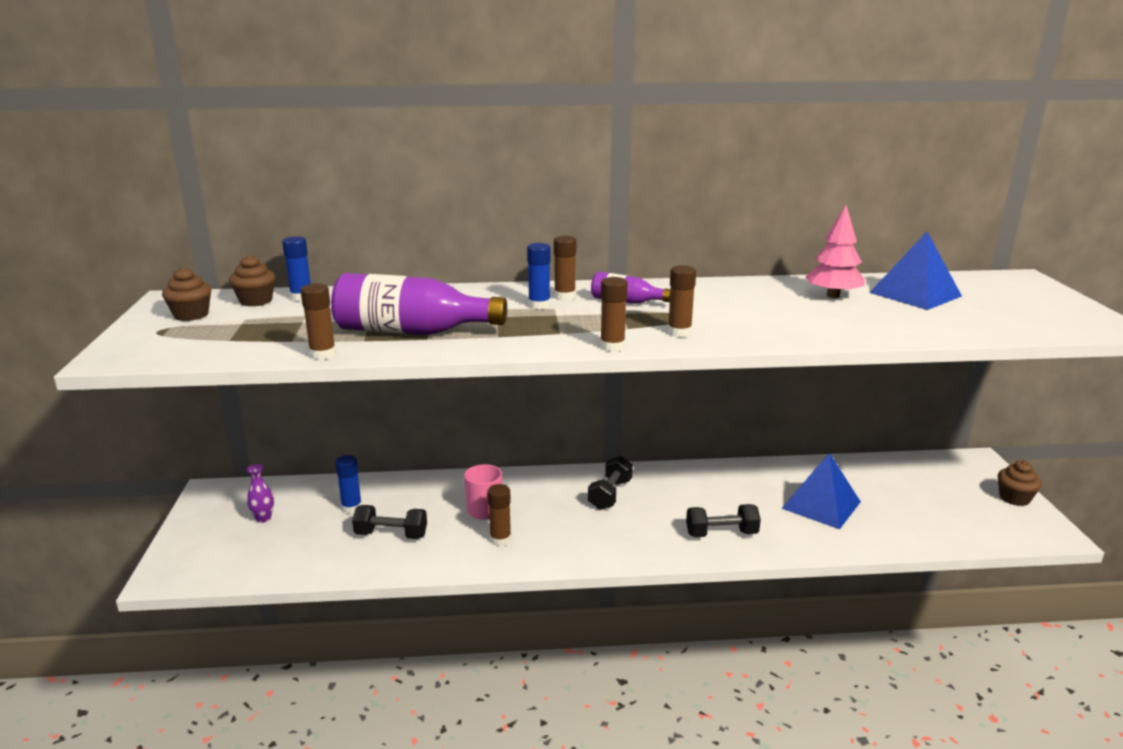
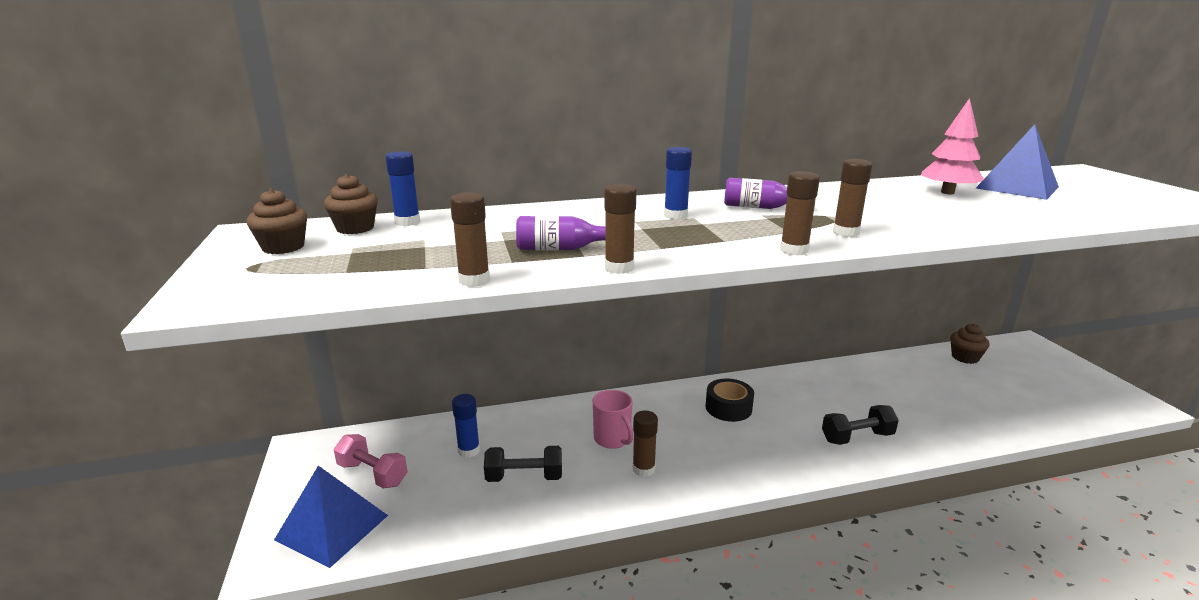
camera: 10 degrees left, 0 degrees up
(263, 518) = (373, 474): purple vase -> pink dumbbell
(411, 331) = (560, 249): purple bottle -> purple bottle, size x0.52
(564, 296) = (693, 206): brown glue stick -> brown glue stick (619, 268)
(610, 494) = (728, 408): black dumbbell -> black tape
(821, 505) = (928, 398): blue pyramid -> blue pyramid (332, 527)
(1014, 498) = (1084, 374): brown cupcake -> brown cupcake (965, 357)

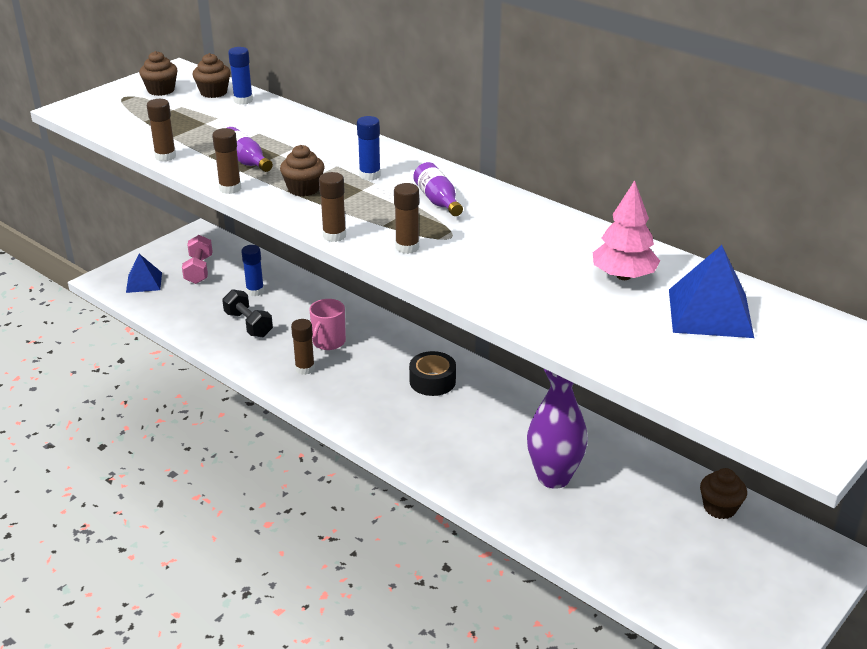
camera: 55 degrees right, 10 degrees up
(332, 527) = (144, 282): blue pyramid -> blue pyramid, size x0.64
(669, 241) = (303, 189): none -> brown cupcake
(857, 437) = (459, 461): black dumbbell -> none
(901, 403) = (553, 477): none -> purple vase

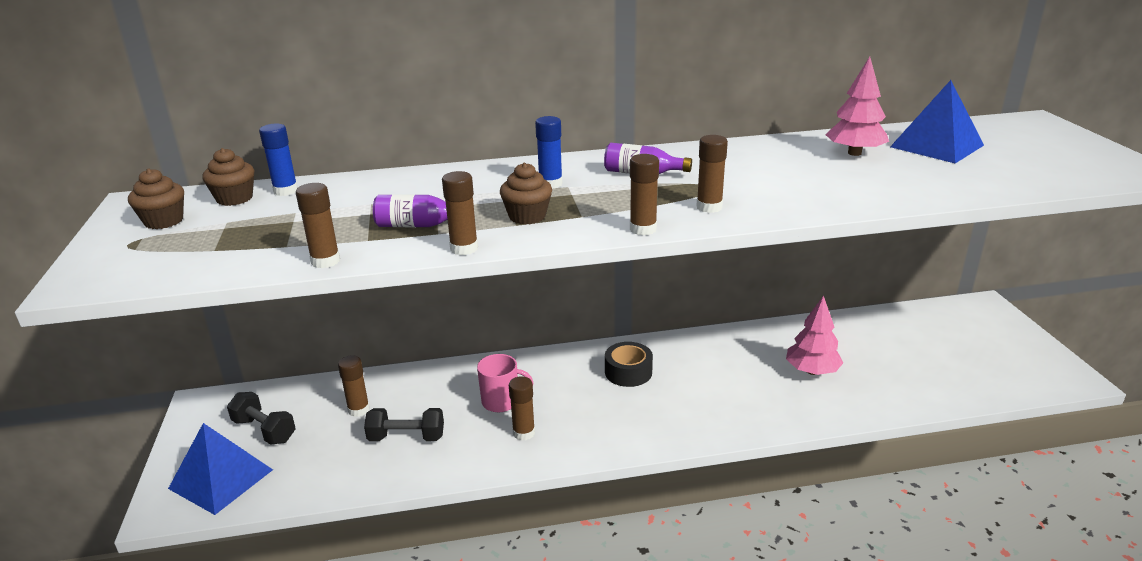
camera: 50 degrees left, 5 degrees down
(144, 282) = (221, 479): blue pyramid -> blue pyramid, size x1.56
(199, 270) = (264, 430): pink dumbbell -> black dumbbell
(255, 291) = (358, 410): blue glue stick -> brown glue stick
(328, 342) = (501, 402): pink mug -> pink mug turned 60 degrees counterclockwise
(553, 477) = (812, 371): purple vase -> pink tree
(719, 508) = (904, 321): brown cupcake -> none

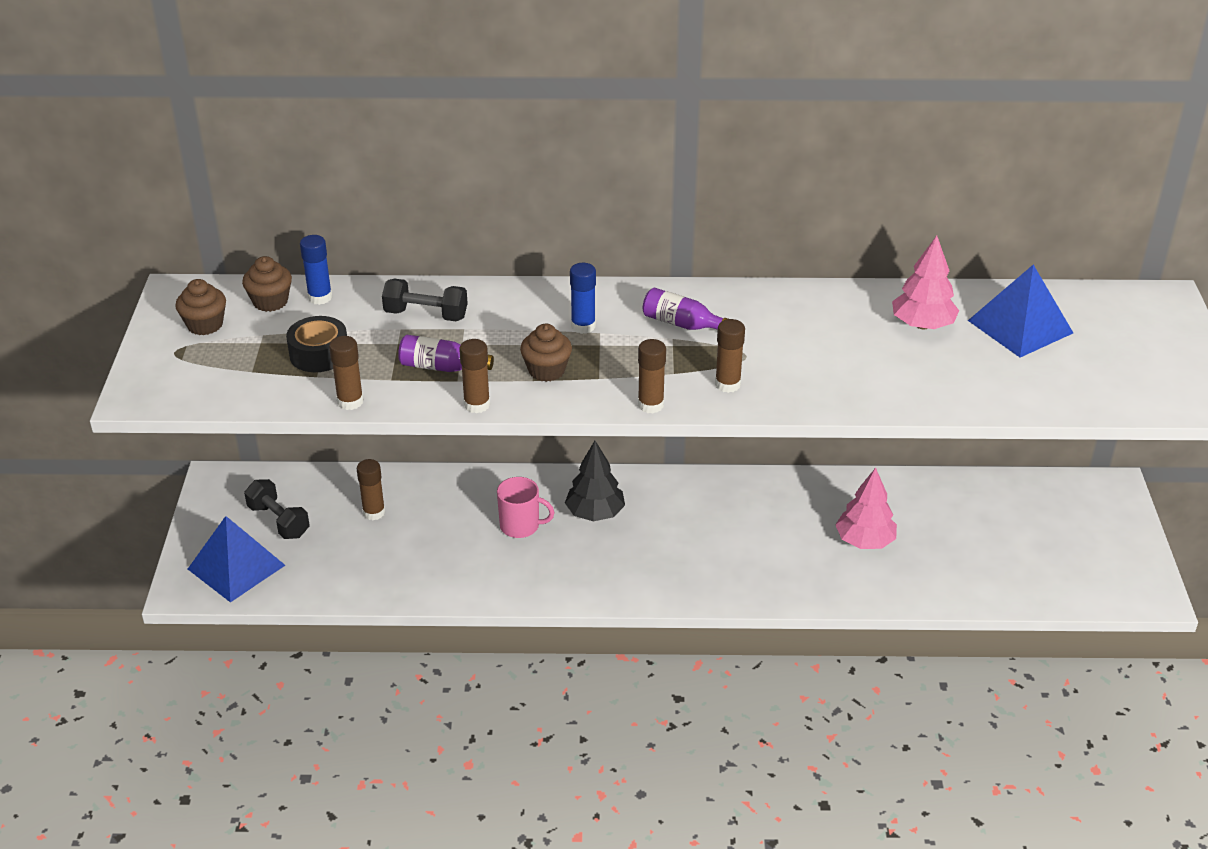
camera: 10 degrees right, 10 degrees up
(406, 437) = (417, 551): black dumbbell -> black dumbbell (426, 315)
(524, 433) = (535, 565): brown glue stick -> none
(567, 382) = (595, 513): none -> black tree
(628, 372) = (664, 511): black tape -> black tape (319, 354)

